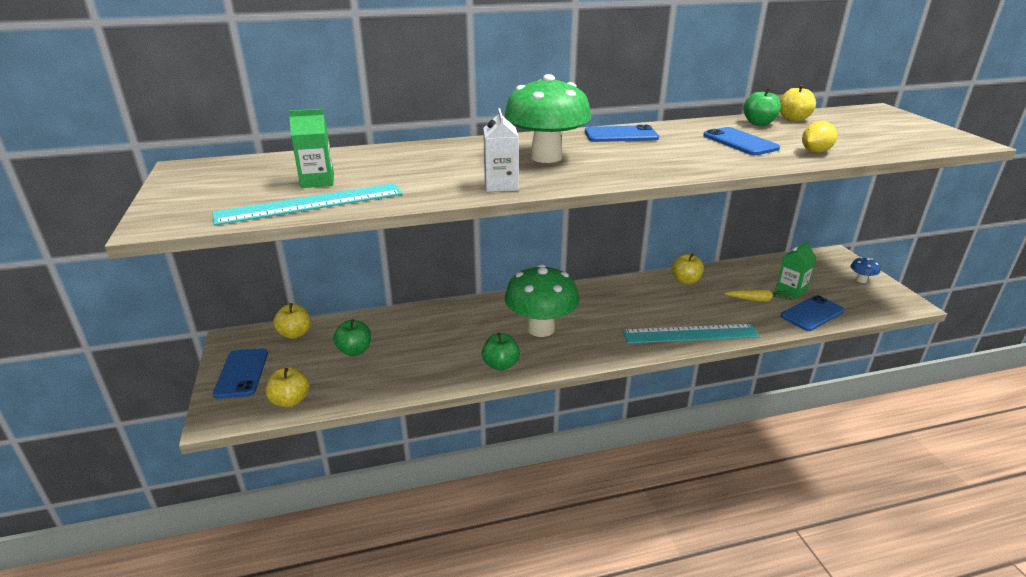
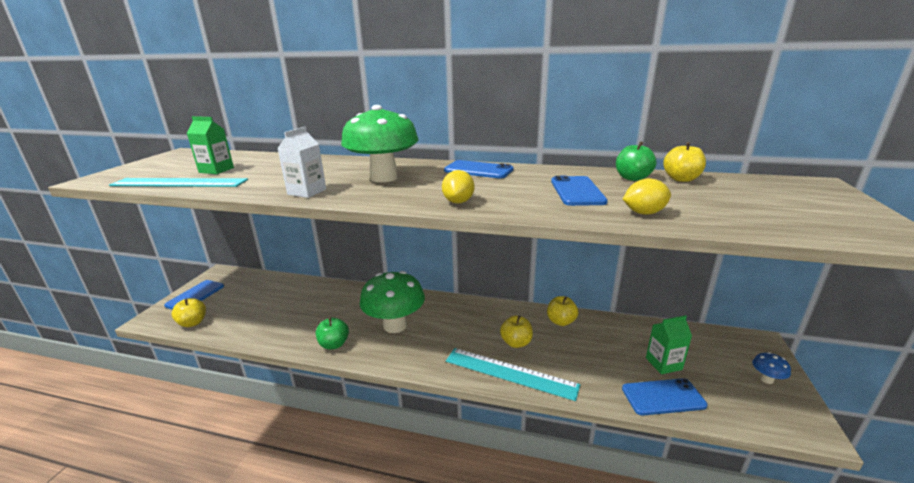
camera: 30 degrees right, 5 degrees down
(295, 334) = (251, 279): yellow apple -> yellow apple (516, 343)
(355, 351) = (265, 301): green apple -> none
(667, 168) = (458, 202): none -> yellow lemon
(758, 300) = (615, 362): yellow carrot -> none

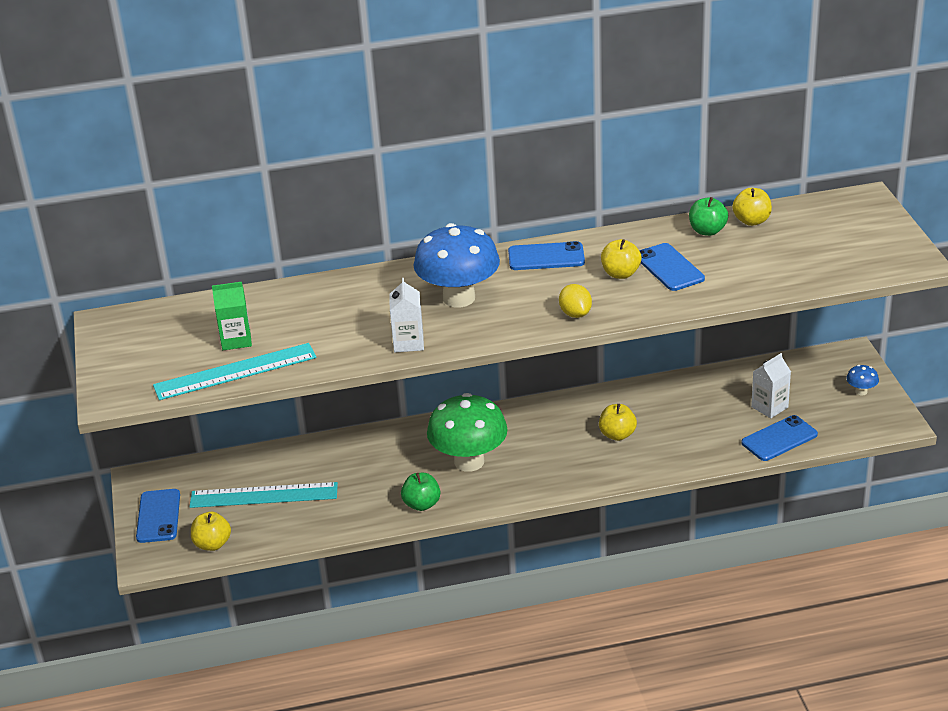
camera: 25 degrees left, 10 degrees up
(384, 177) = (459, 298): green mushroom -> blue mushroom
(510, 373) = (632, 466): turquoise ruler -> turquoise ruler (264, 495)
(561, 321) = (649, 395): yellow apple -> yellow apple (620, 274)
(644, 213) = (740, 283): yellow lemon -> none
(663, 364) = (769, 407): green carton -> white carton

